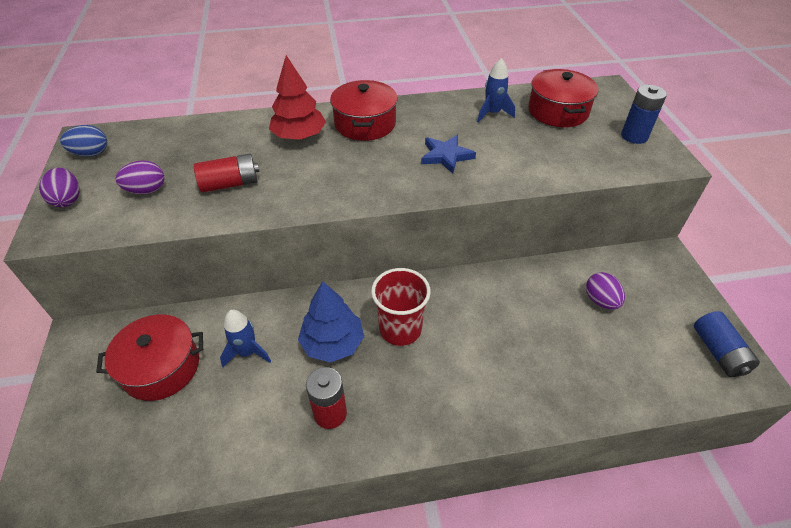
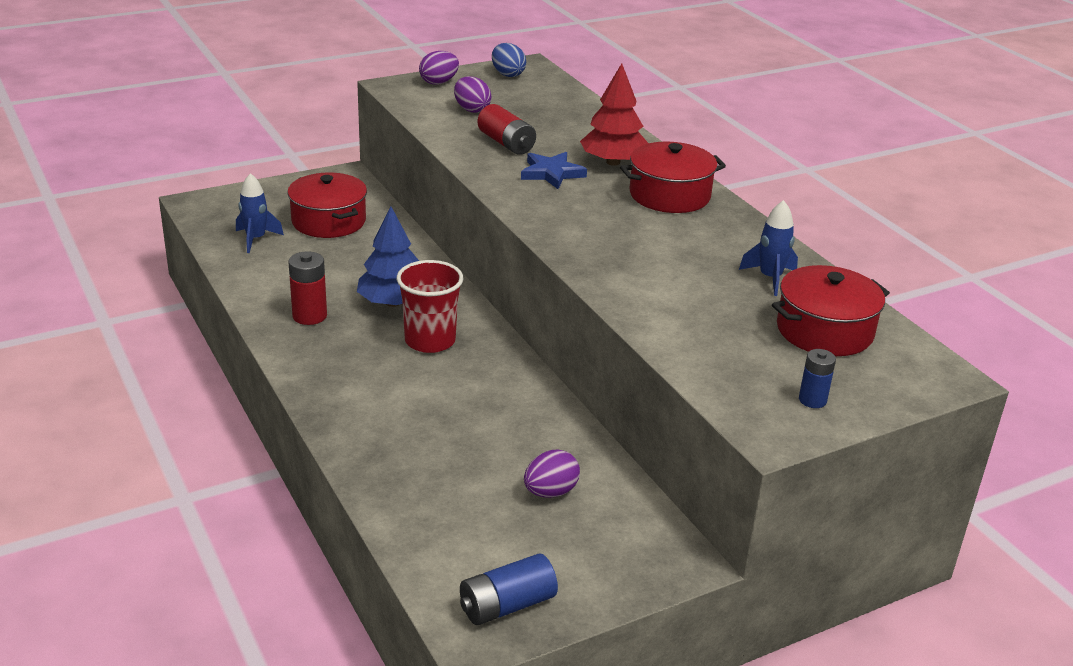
camera: 70 degrees right, 15 degrees down
(247, 352) = (362, 258): blue rocket -> blue rocket (256, 239)
(446, 156) = (643, 253): blue star -> blue star (551, 173)
(634, 136) = (812, 400): blue battery -> blue battery, size x0.65

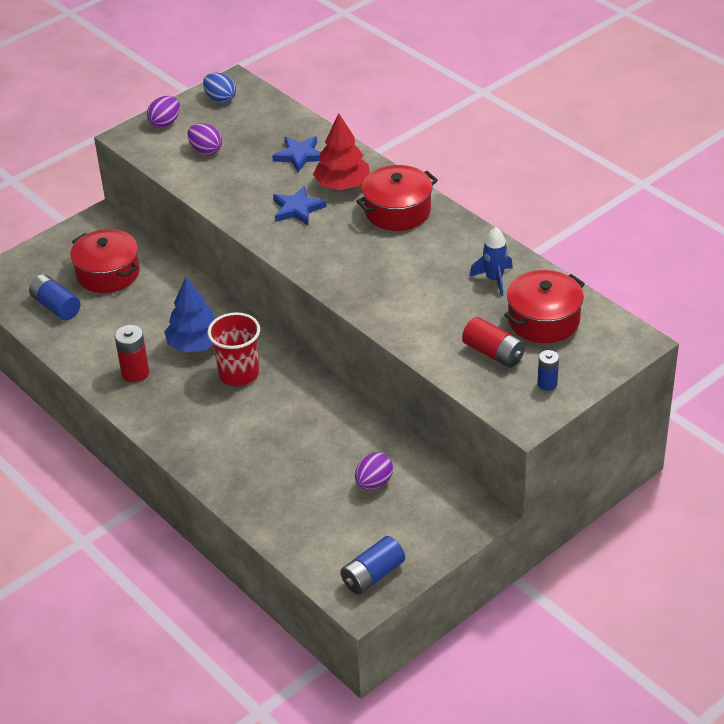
camera: 10 degrees left, 10 degrees up
(256, 239) = (56, 306): blue rocket -> blue battery
(506, 143) = (249, 183): red battery -> red battery (493, 353)
(574, 131) = (299, 155): none -> blue star

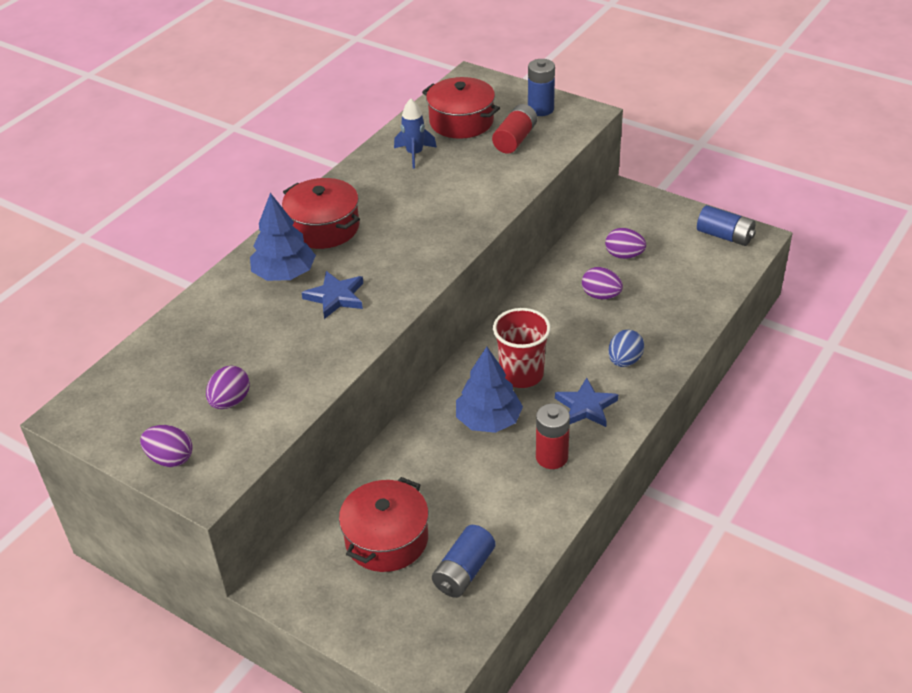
camera: 105 degrees left, 0 degrees up
(220, 99) = (110, 418): blue egg -> blue egg (624, 361)
(299, 155) = (232, 318): blue star -> blue star (586, 406)
(319, 450) = (601, 295): none -> purple egg
(342, 185) = (284, 274): red tree -> blue tree
(547, 384) = (540, 109): blue battery -> blue battery, size x1.54

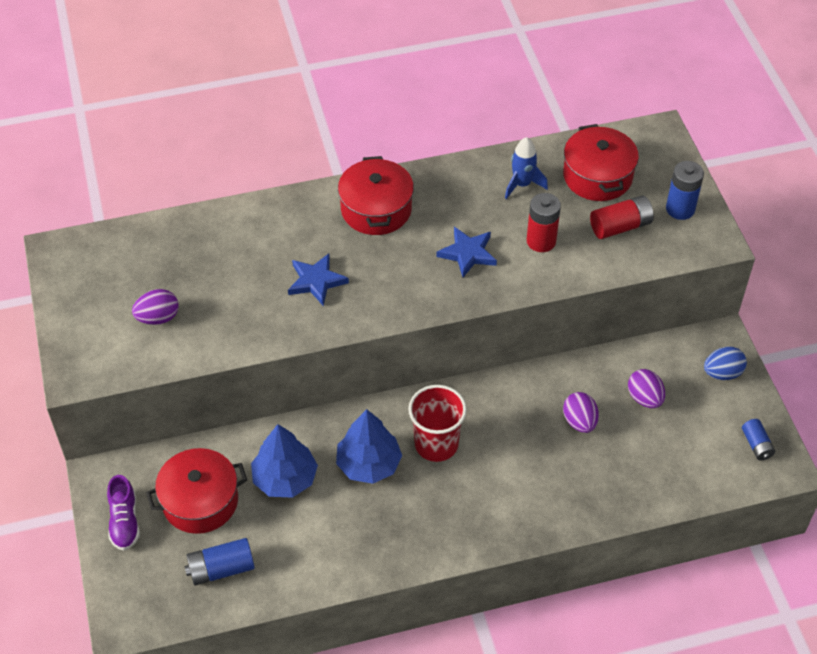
camera: 40 degrees right, 10 degrees up
(170, 459) = (78, 335): purple egg -> none
(284, 274) = (304, 233): blue tree -> blue tree (285, 478)
(339, 601) = (124, 521): none -> purple shoe
(551, 457) = (378, 532): red battery -> red battery (541, 241)
(586, 406) = (451, 511): blue star -> blue star (467, 253)
(624, 361) = (527, 495): blue egg -> blue egg (722, 373)
(724, 236) = (756, 445): blue battery -> blue battery, size x0.65

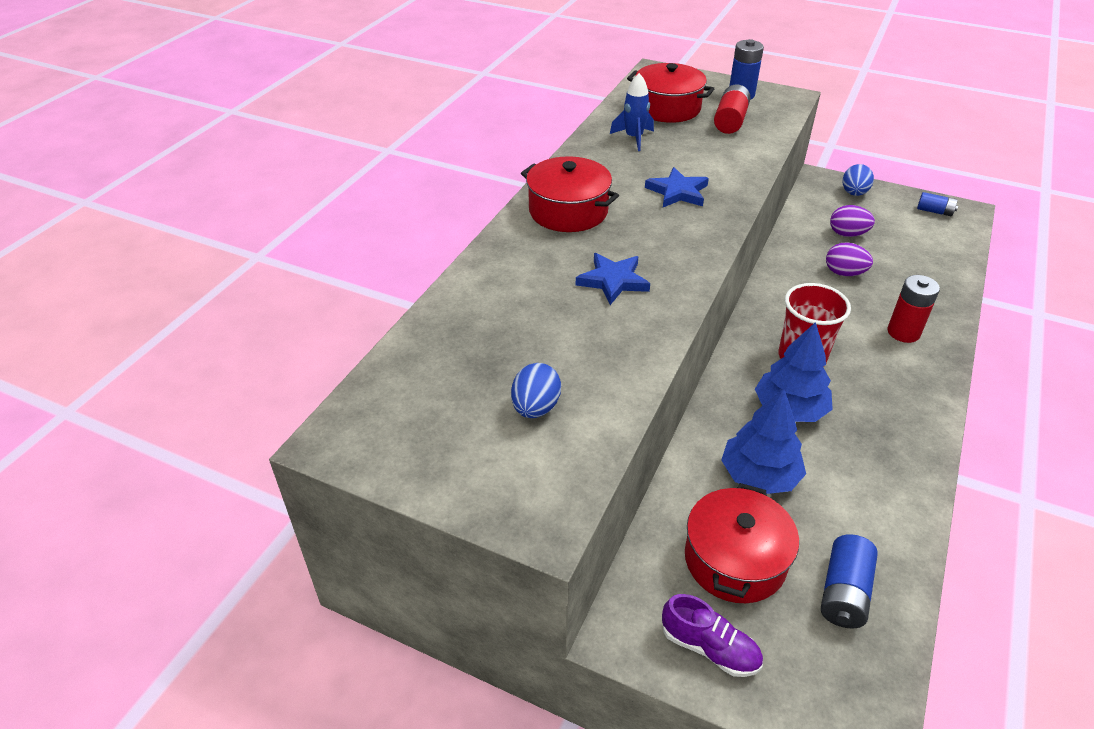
camera: 50 degrees left, 10 degrees down
(158, 318) = (535, 408): purple egg -> blue egg
(541, 241) = (705, 156): red battery -> red battery (903, 332)

